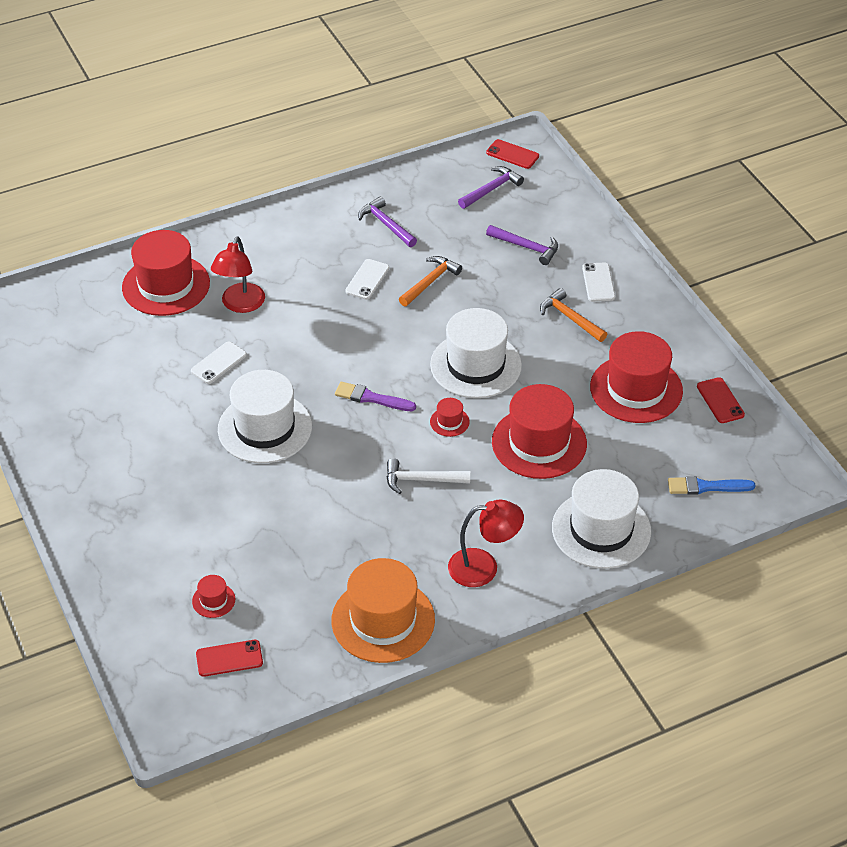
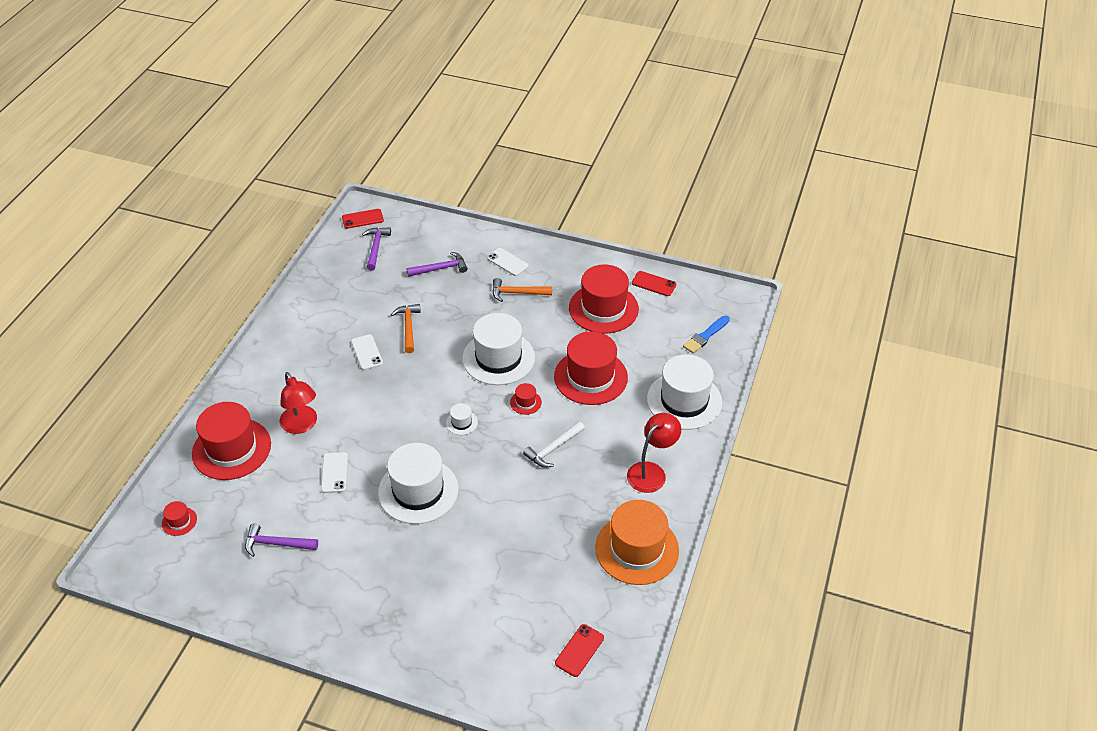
camera: 45 degrees left, 0 degrees up
(213, 600) = (524, 623): red hat -> red hat (179, 521)
(371, 398) = (461, 422): purple brush -> white hat
(386, 224) = (336, 311): purple hammer -> purple hammer (277, 544)

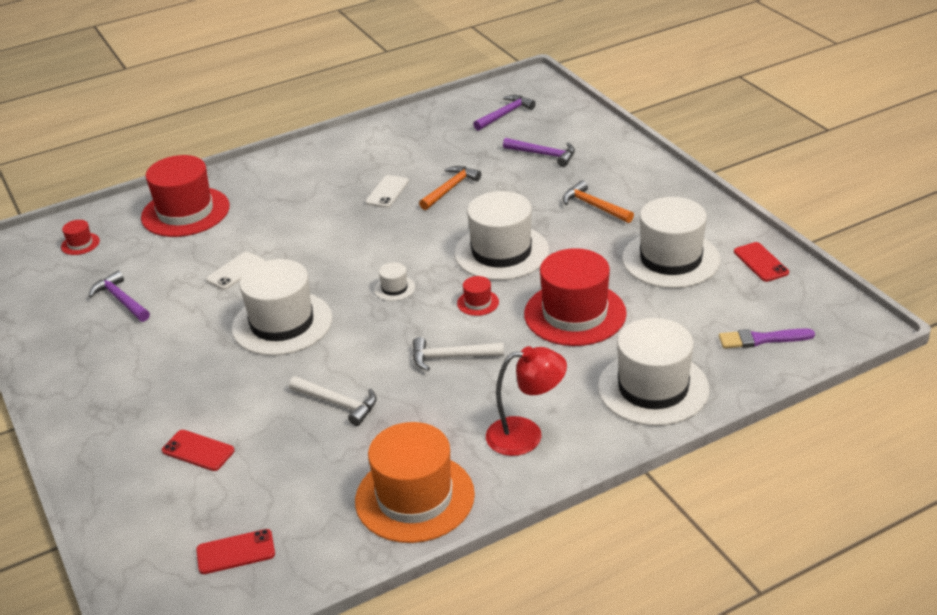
camera: 45 degrees right, 10 degrees down
(301, 425) = (259, 222): red lamp -> none
(362, 219) = (522, 88): red phone -> red phone (198, 451)
(507, 262) = (618, 176): white phone -> none
(522, 521) = (338, 403): none -> white hammer
(603, 308) = (671, 259): red hat -> white hat
(705, 336) = (761, 339): blue brush -> purple brush

